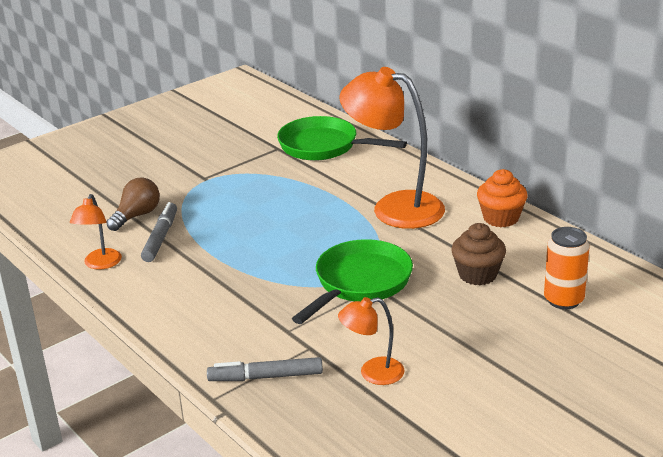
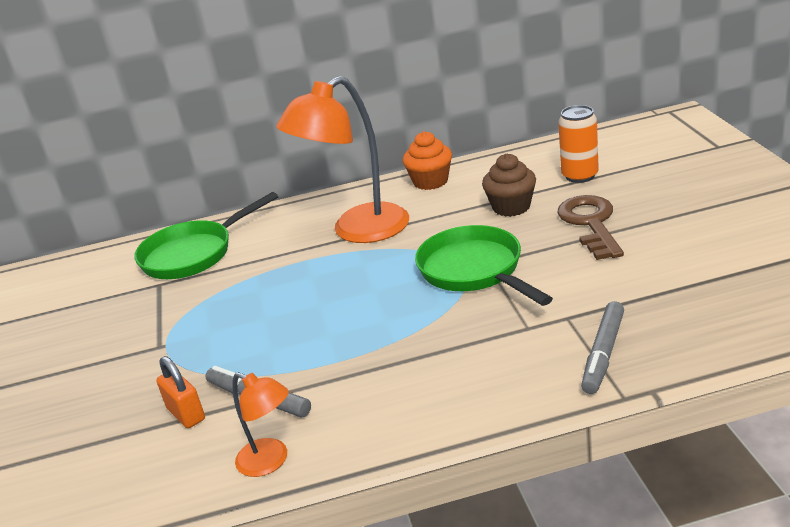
camera: 60 degrees left, 0 degrees up
(137, 216) = (186, 414): brown light bulb -> orange padlock
(373, 373) = (633, 286): orange lamp -> none
(471, 327) = (590, 224): none -> brown key

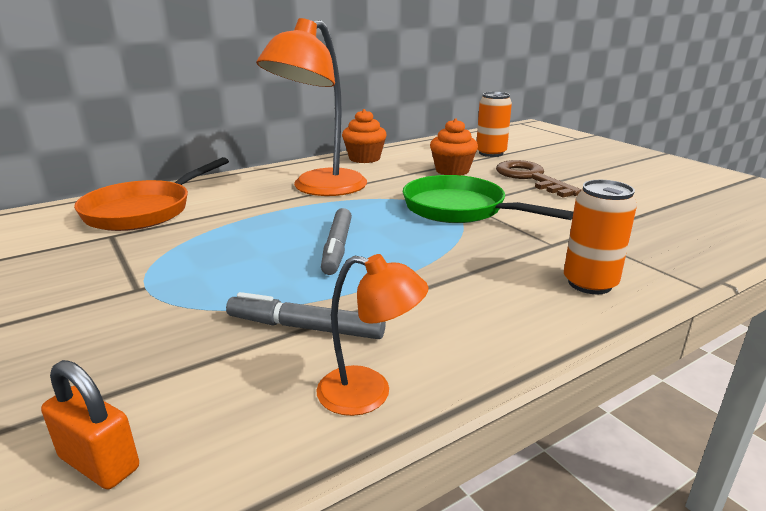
camera: 25 degrees left, 5 degrees down
(186, 414) = (211, 354): orange padlock -> orange padlock (99, 463)
(193, 254) = (144, 211): green pan -> orange pan
(511, 207) = (452, 171): brown cupcake -> orange cupcake
(520, 380) = (589, 283): none -> orange can
(603, 354) = (643, 257): grey marker -> grey marker (337, 248)

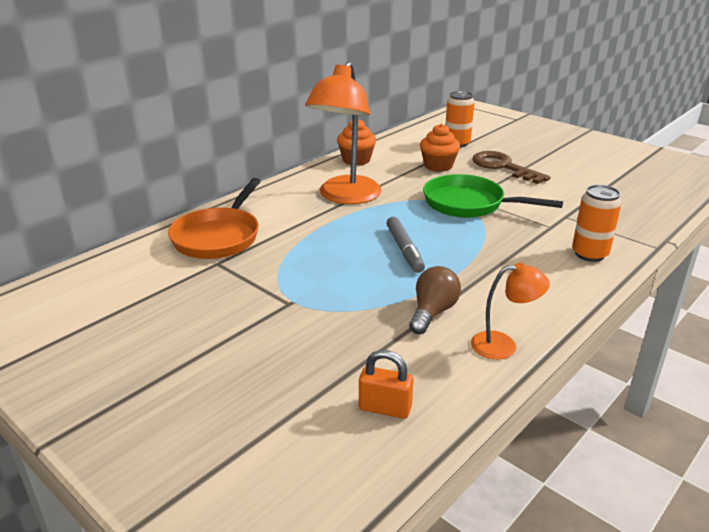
camera: 15 degrees left, 5 degrees up
(305, 328) = (432, 312): grey marker -> brown light bulb

